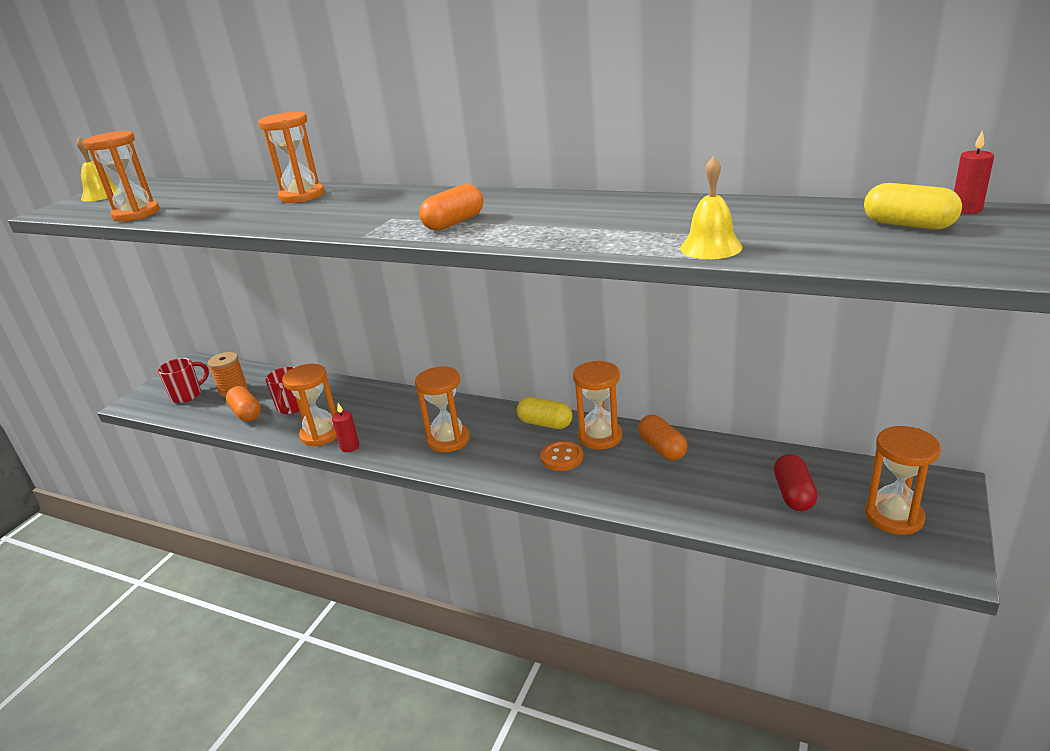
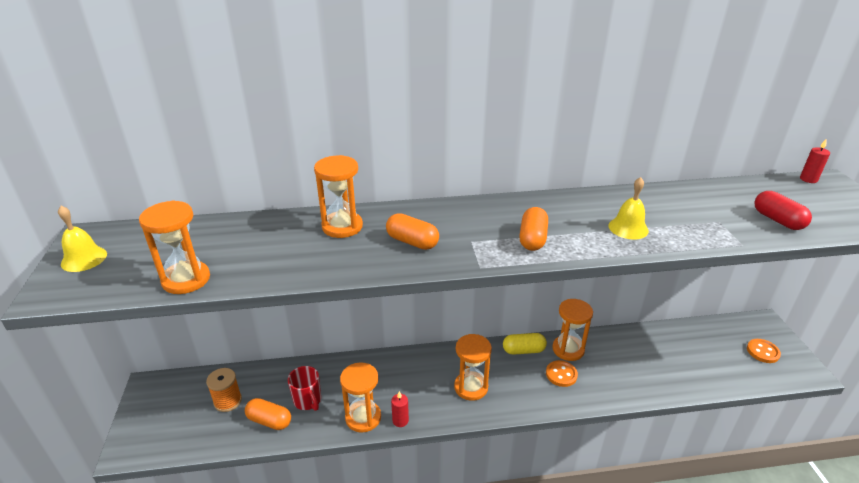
camera: 35 degrees left, 5 degrees up
(187, 395) = (183, 422): red mug -> none
(662, 448) = (612, 346): orange capsule -> orange capsule (412, 242)
(711, 247) = (733, 234): yellow bell -> yellow bell (628, 228)
(793, 494) = (707, 354): red capsule -> red capsule (777, 220)
(894, 516) = (762, 352): orange hourglass -> orange button
(908, 225) = (800, 196): yellow capsule -> none

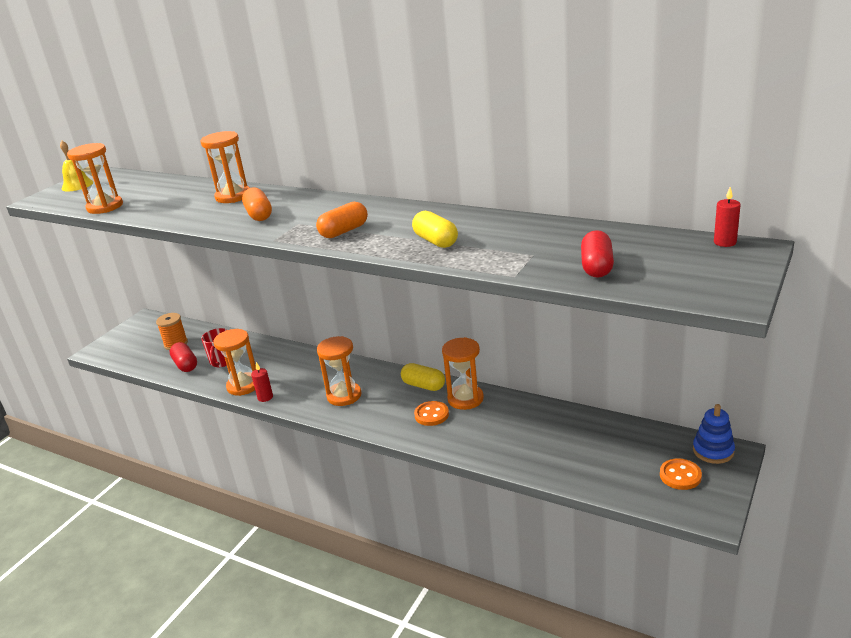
camera: 40 degrees right, 5 degrees down
(269, 421) = (185, 365): orange capsule -> red capsule
(628, 228) = (435, 241): yellow bell -> yellow capsule
(756, 325) = (713, 451): none -> blue stacking toy

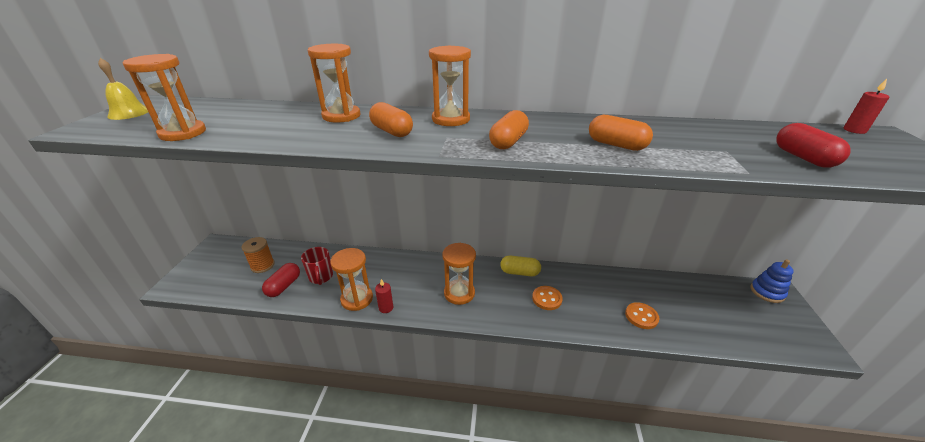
camera: 25 degrees left, 5 degrees up
(185, 365) = (284, 286): red capsule -> red capsule turned 75 degrees clockwise
(435, 241) = (616, 145): yellow capsule -> orange capsule
(465, 399) = (562, 279): orange hourglass -> orange hourglass (451, 119)
(680, 475) = (768, 318): orange button -> orange button (641, 316)

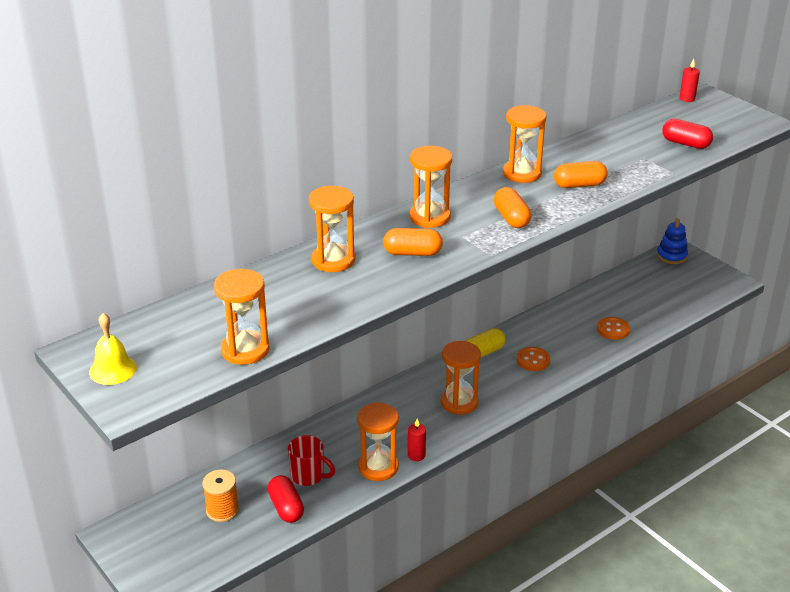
camera: 45 degrees left, 0 degrees up
(576, 122) = (522, 173): none -> orange hourglass

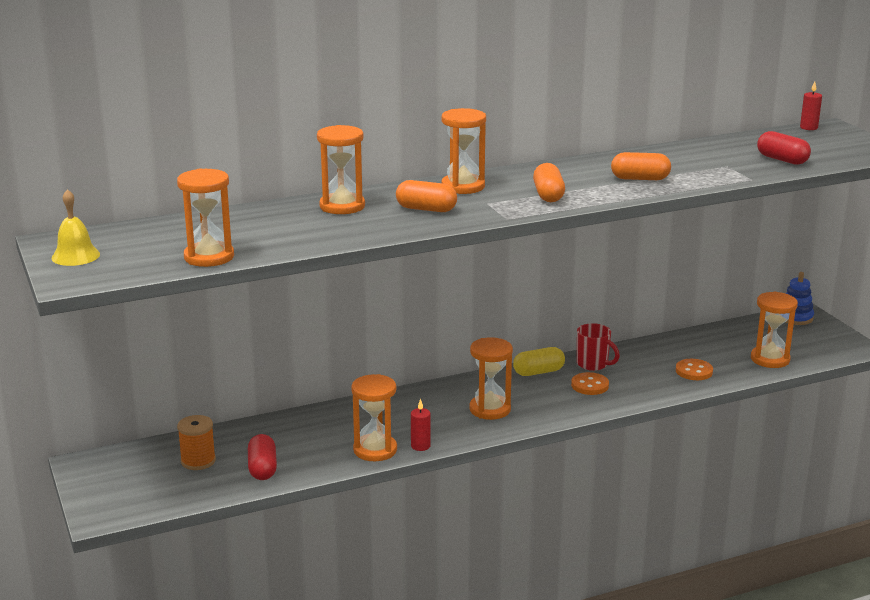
camera: 15 degrees right, 10 degrees down
(308, 476) = (299, 447): red mug -> red mug (593, 364)
(522, 173) = (584, 165): orange hourglass -> orange hourglass (770, 359)

